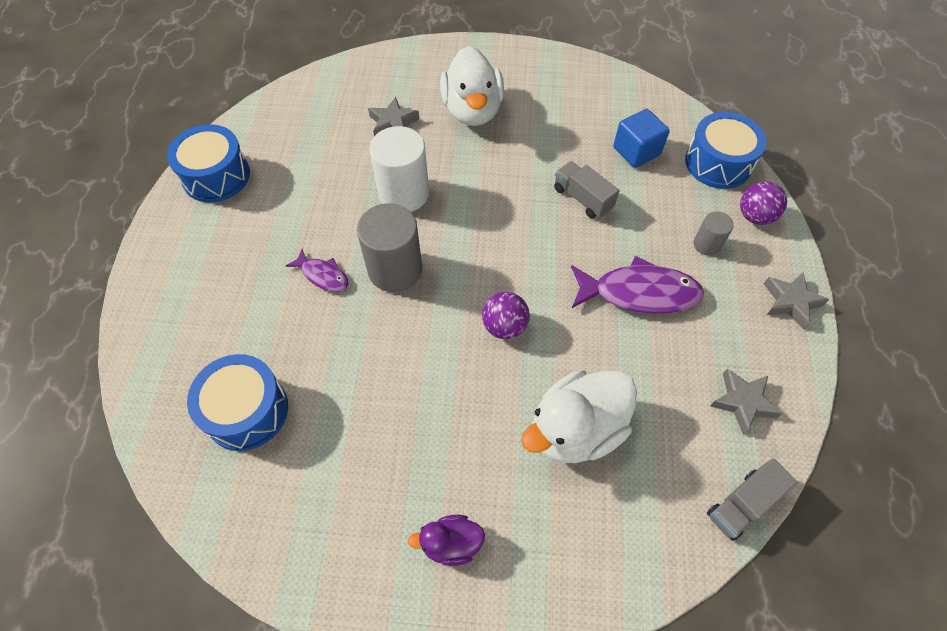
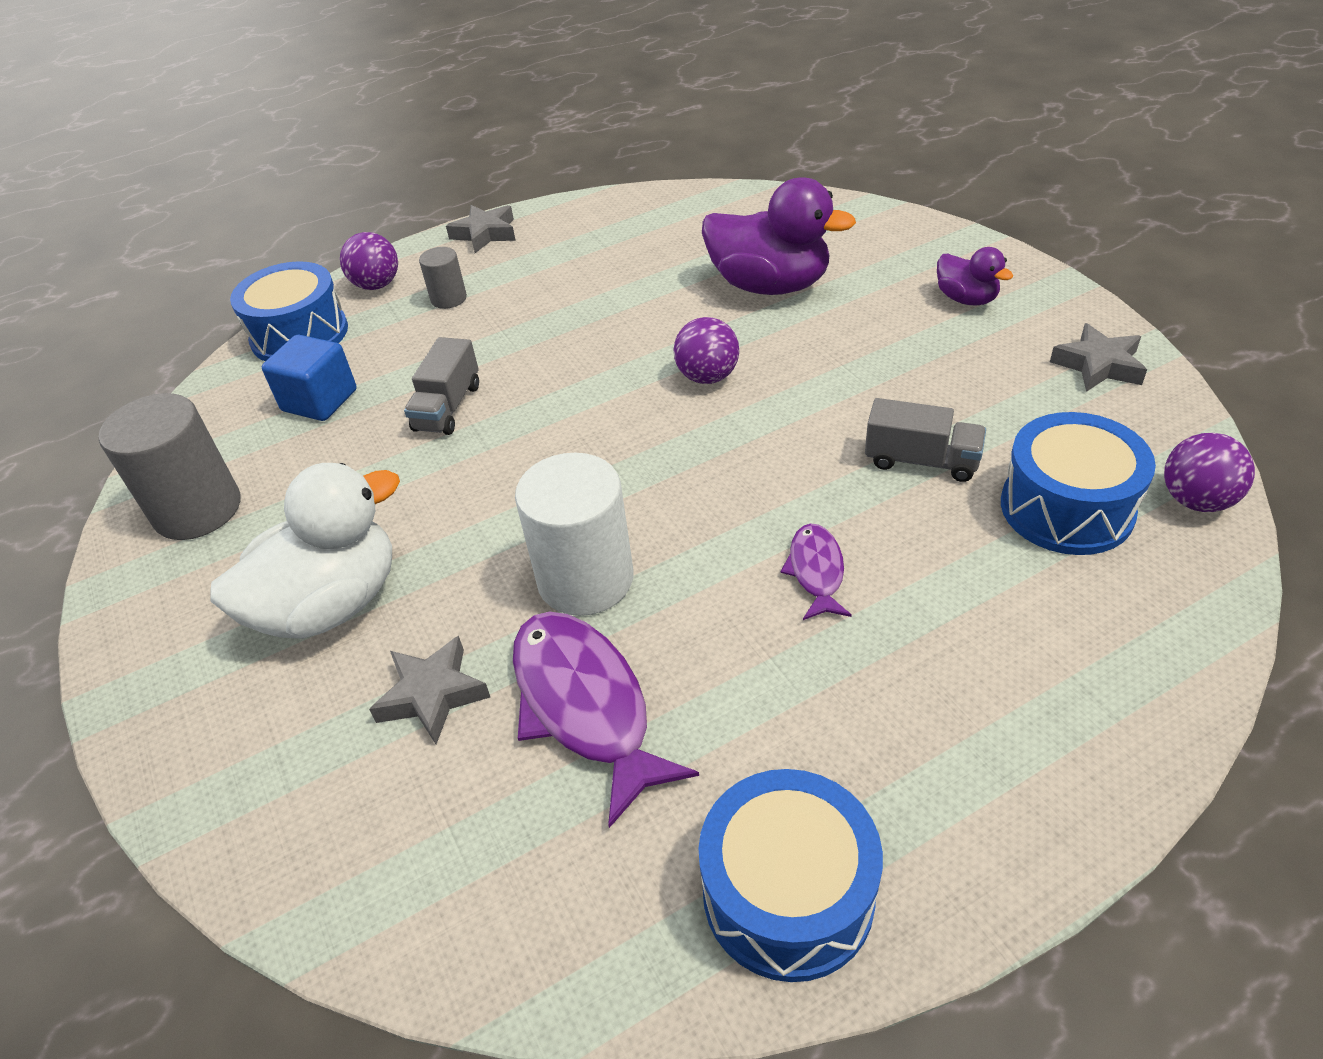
camera: 120 degrees left, 15 degrees down
(186, 478) = (1196, 500): none -> purple ball
(395, 270) = (728, 506): grey cylinder -> grey cylinder (198, 510)
(575, 430) = (769, 285): white duck -> purple duck
(639, 293) = (562, 313): purple fish -> purple fish (585, 705)
(742, 402) = (632, 222): grey star -> grey star (1098, 365)
(742, 505) = (731, 194): grey truck -> grey truck (921, 460)

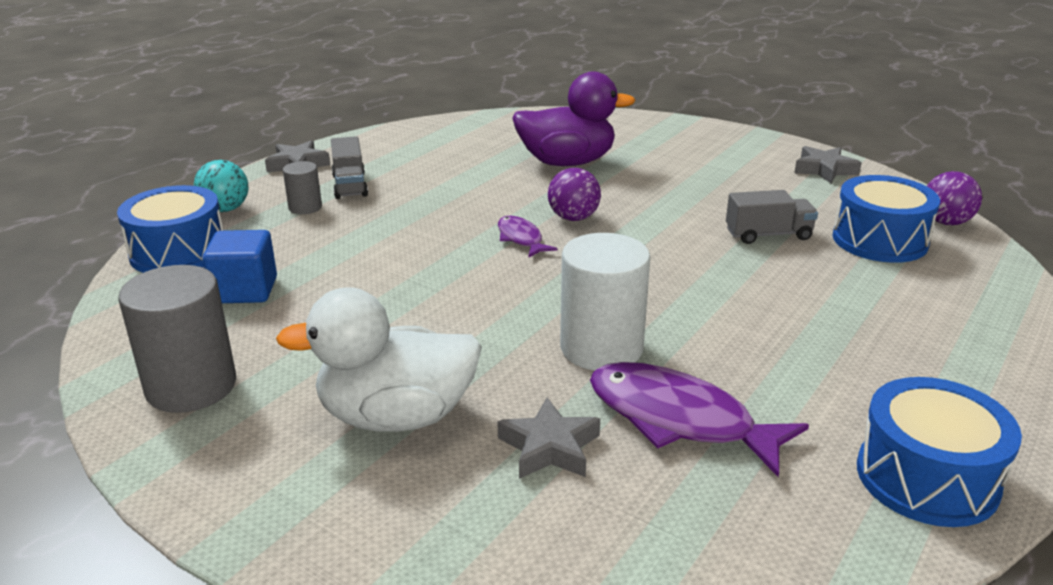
camera: 30 degrees left, 15 degrees down
(330, 605) = (396, 417): white duck -> white duck turned 120 degrees counterclockwise
(377, 285) = (225, 209): purple ball -> turquoise ball
(448, 407) = (375, 272): grey truck -> grey truck (350, 185)
(816, 571) = (762, 305): purple fish -> purple fish (521, 238)
(966, 299) = (710, 150): purple duck -> none

